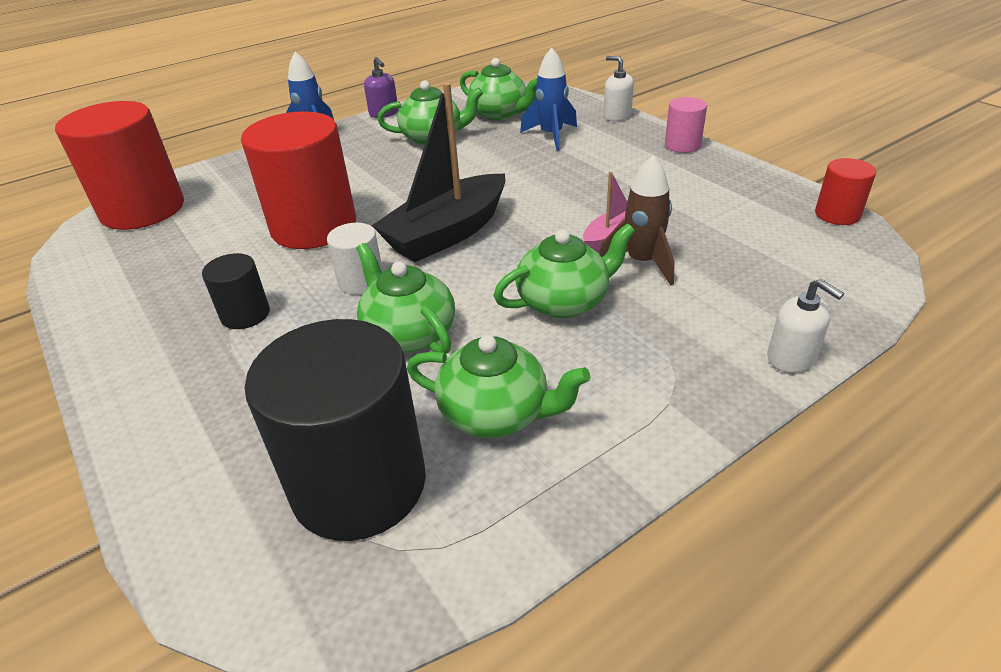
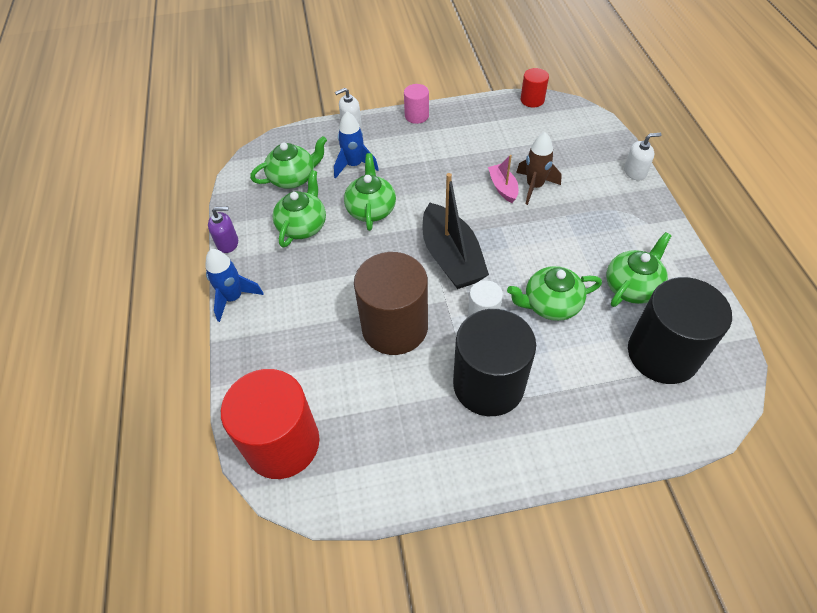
camera: 65 degrees left, 15 degrees up
(245, 314) = (488, 384): black cylinder -> black cylinder, size x2.09
(314, 227) = (394, 327): red cylinder -> brown cylinder
(564, 301) = (553, 230): green teapot -> green teapot (371, 209)

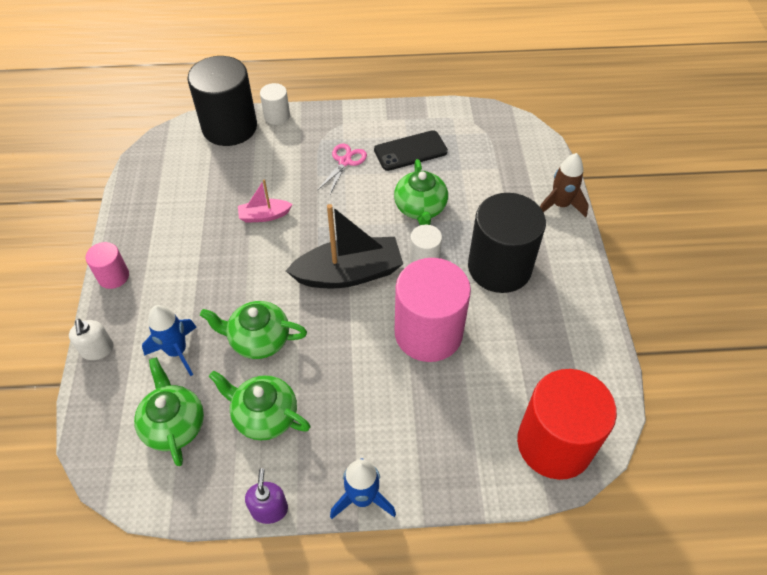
camera: 85 degrees left, 0 degrees up
(394, 327) = (428, 333): brown cylinder -> pink cylinder
(532, 100) = (138, 167): red cylinder -> none
(534, 186) = (271, 190): brown rocket -> brown rocket (560, 205)
(593, 233) = (345, 161): none -> pink scissors
(632, 286) = (410, 151): green teapot -> black phone
(635, 172) = (277, 116): white soap dispenser -> white cylinder
(662, 354) = (479, 150): black cylinder -> black cylinder (229, 127)

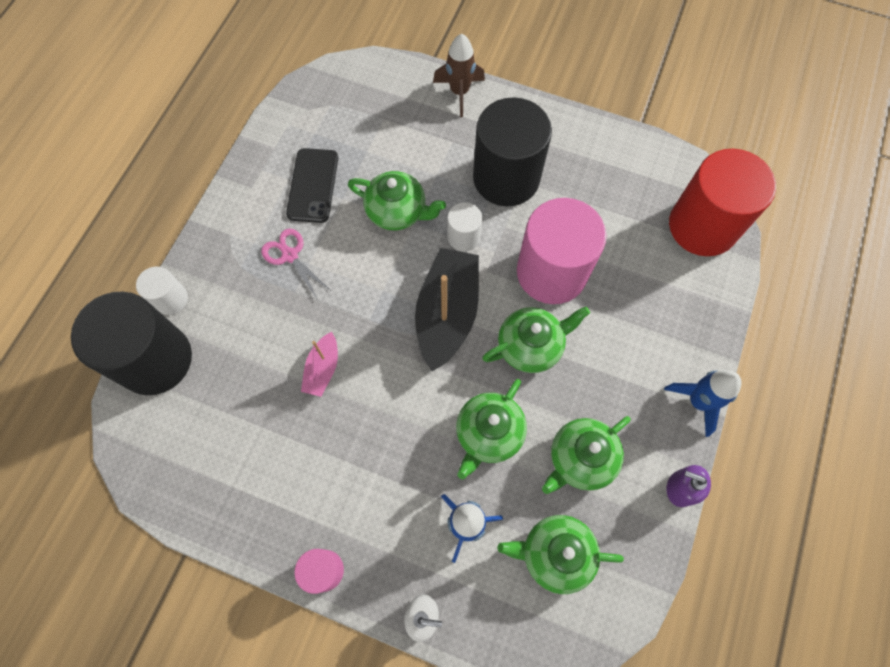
camera: 65 degrees left, 15 degrees up
(350, 342) = (531, 346): none -> green teapot

